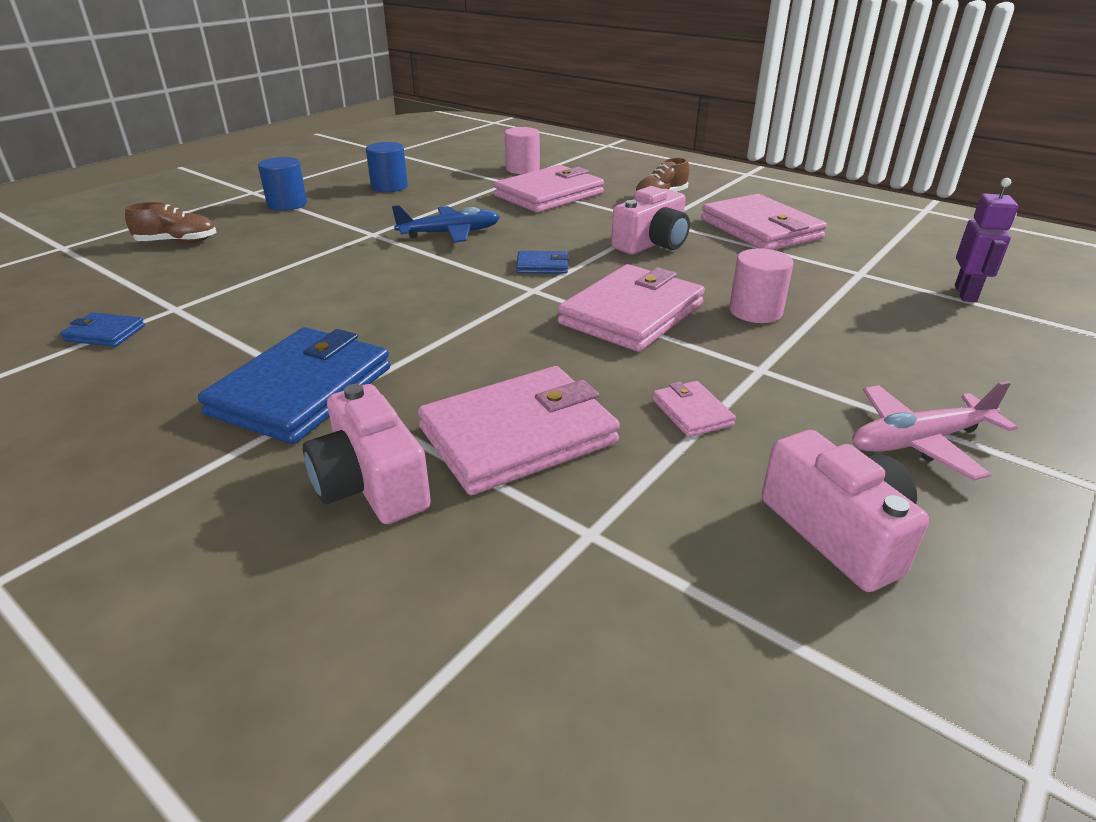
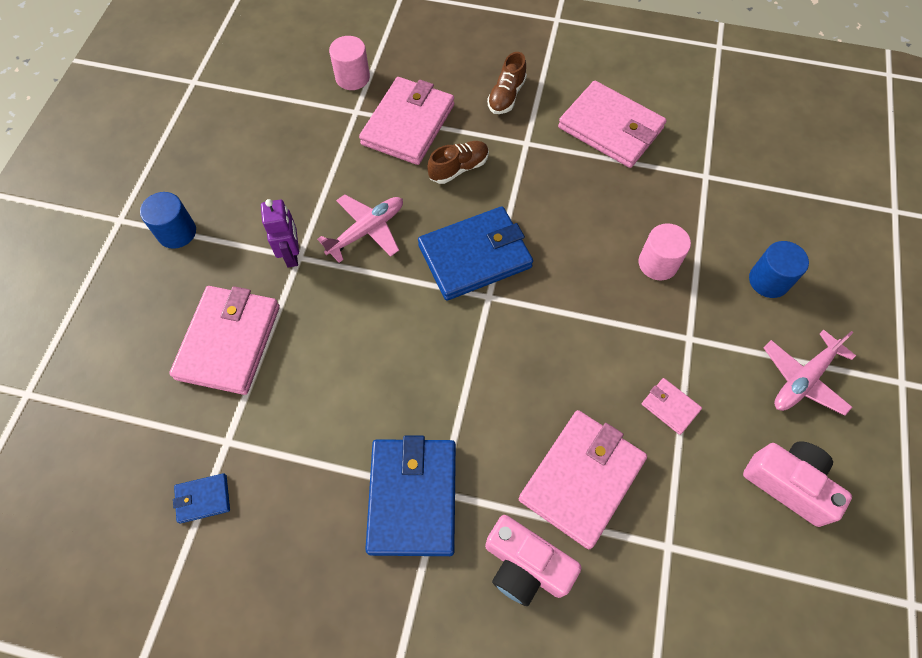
camera: 25 degrees left, 30 degrees up
(177, 242) = (132, 341): brown shoe -> brown shoe (458, 168)
(389, 186) = (249, 160): blue cylinder -> blue cylinder (768, 280)
(450, 233) = (366, 231): blue plane -> pink plane
(542, 265) = (475, 256): blue wallet -> blue wallet, size x2.20
(631, 314) = (577, 302): pink wallet -> pink wallet (229, 342)
(652, 243) = (540, 186): pink camera -> none
(966, 294) = (782, 181): purple robot -> purple robot (292, 254)

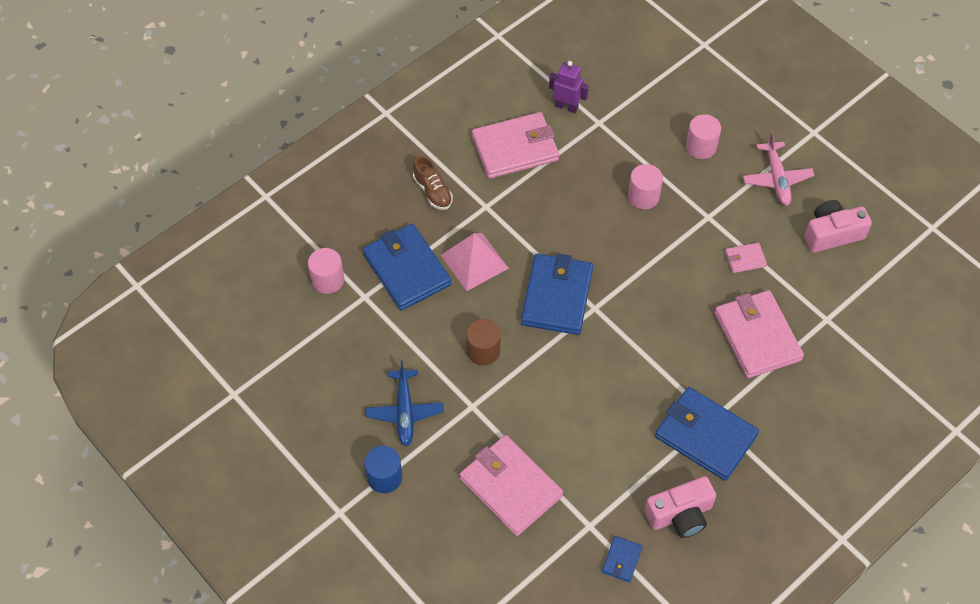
camera: 55 degrees left, 5 degrees down
(256, 208) = (404, 411): none -> blue plane
(292, 254) = (466, 409): purple robot -> purple robot (566, 106)
(366, 231) = (483, 350): pink plane -> brown cylinder
(408, 124) = (407, 269): pink wallet -> blue wallet
(458, 168) = (474, 261): brown shoe -> pink pyramid
(525, 565) = (789, 400): pink camera -> pink camera (680, 514)
(768, 280) = (701, 147): blue cylinder -> pink cylinder

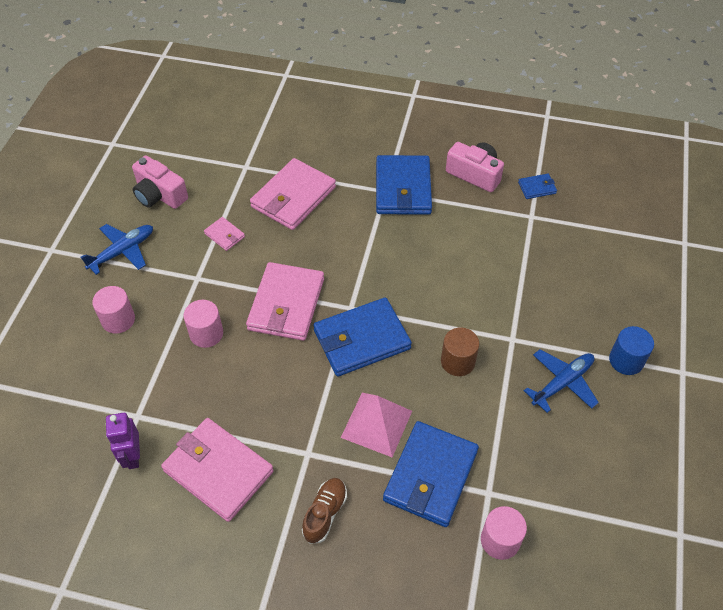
camera: 125 degrees left, 5 degrees down
(511, 487) = (550, 275): pink wallet -> pink wallet (286, 304)
(776, 178) = (122, 252): pink plane -> blue plane

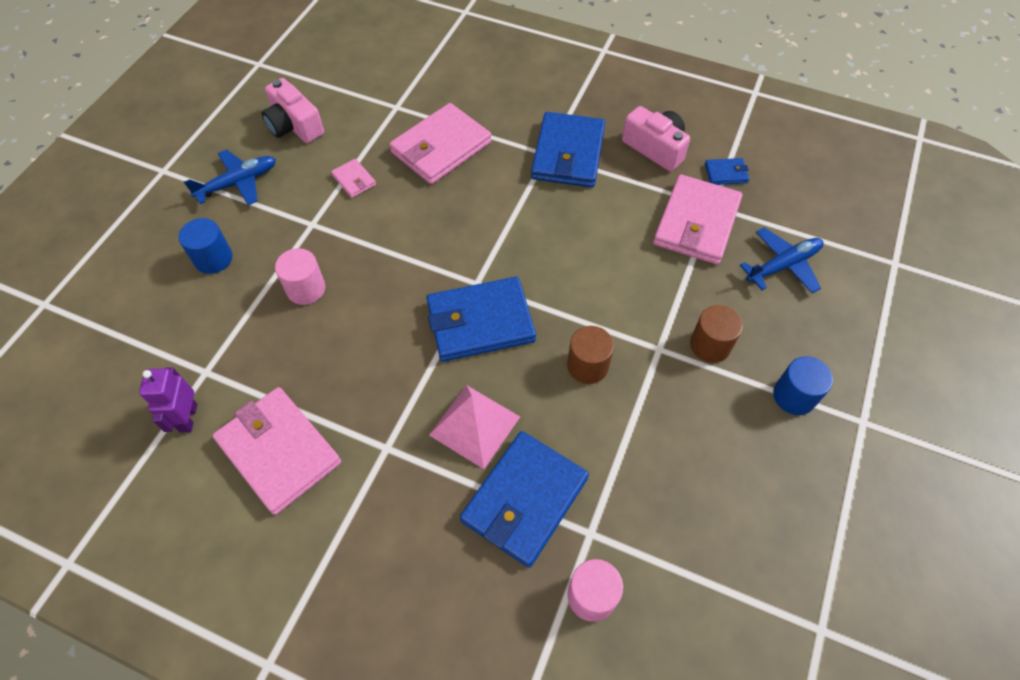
camera: 10 degrees right, 5 degrees up
(118, 320) = (213, 258): pink cylinder -> blue cylinder
(286, 304) = (404, 268): pink wallet -> pink wallet (696, 223)
(325, 513) = (389, 524): brown shoe -> none
(552, 330) = (710, 345): none -> brown cylinder
(562, 383) = (709, 412): blue plane -> blue plane (783, 265)

